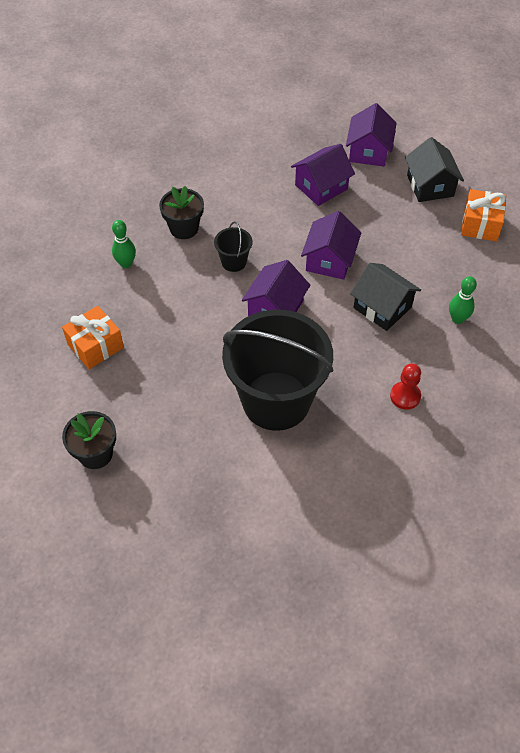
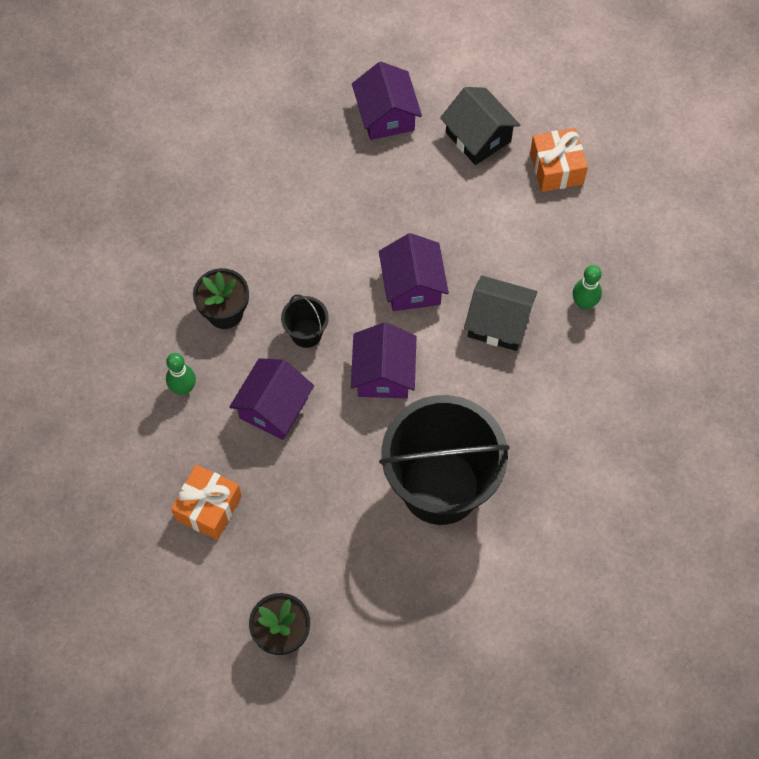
camera: 25 degrees left, 10 degrees up
(321, 187) = (355, 189): purple house -> purple house (273, 408)
(405, 396) = (571, 422): red pawn -> none

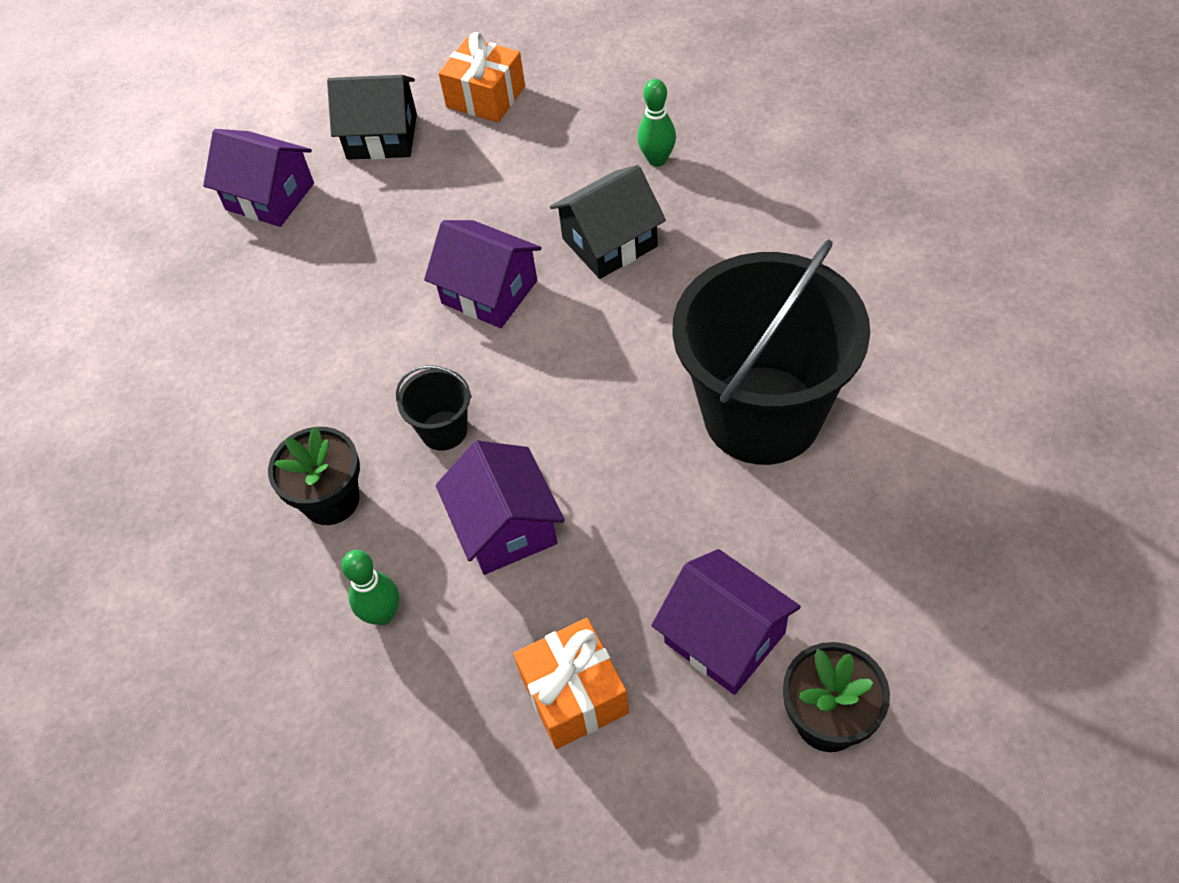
camera: 45 degrees left, 10 degrees down
(383, 374) = (569, 384): purple house -> purple house (724, 637)

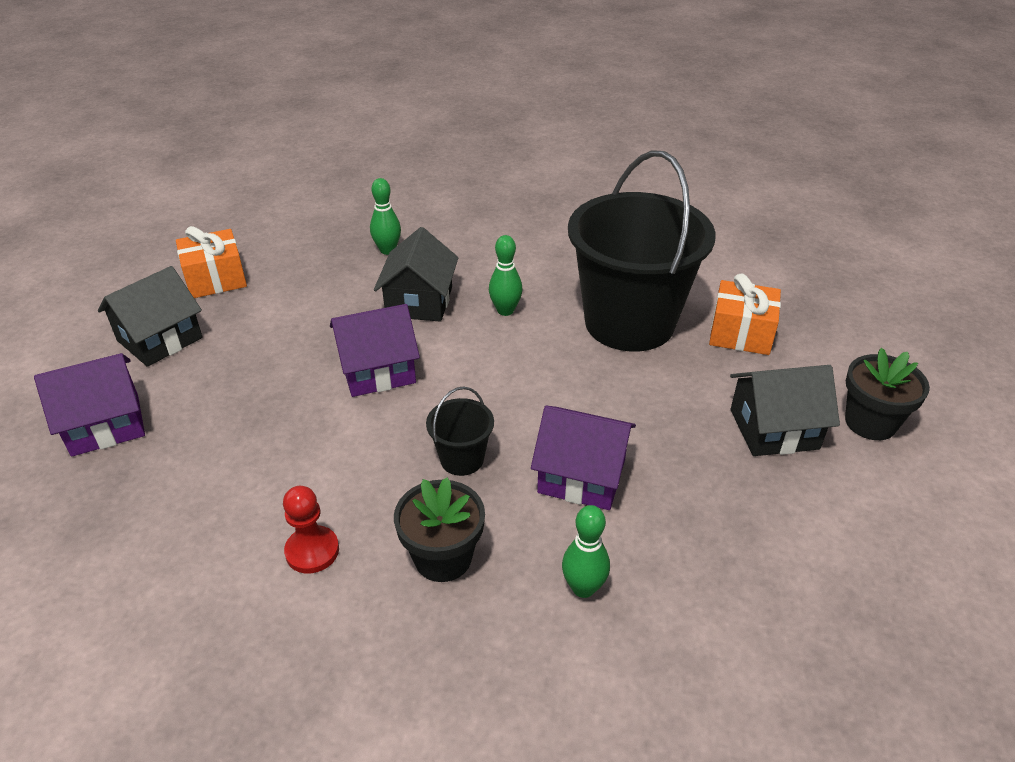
camera: 55 degrees left, 15 degrees down
(267, 417) = (312, 551): none -> red pawn
(574, 694) = (754, 522): orange gift -> orange gift (741, 333)
(668, 310) = (505, 310): none -> green bowling pin
(724, 637) = (774, 429): purple house -> black house

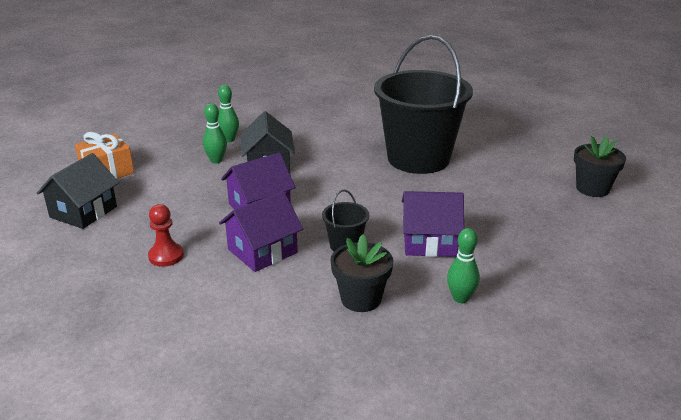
camera: 15 degrees left, 10 degrees down
(105, 424) = (70, 266): purple house -> purple house (262, 251)
(312, 551) = (268, 311): red pawn -> red pawn (166, 256)
(505, 310) = (331, 163): green bowling pin -> green bowling pin (216, 160)
(741, 333) = (492, 155): orange gift -> none
(774, 429) = (537, 200): black house -> none

